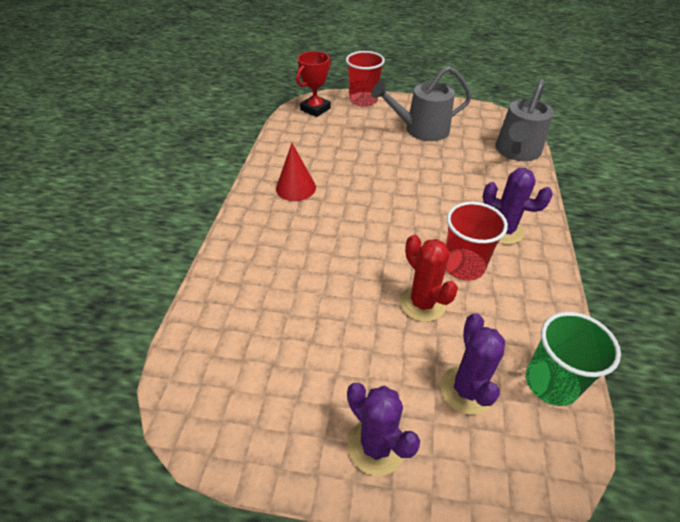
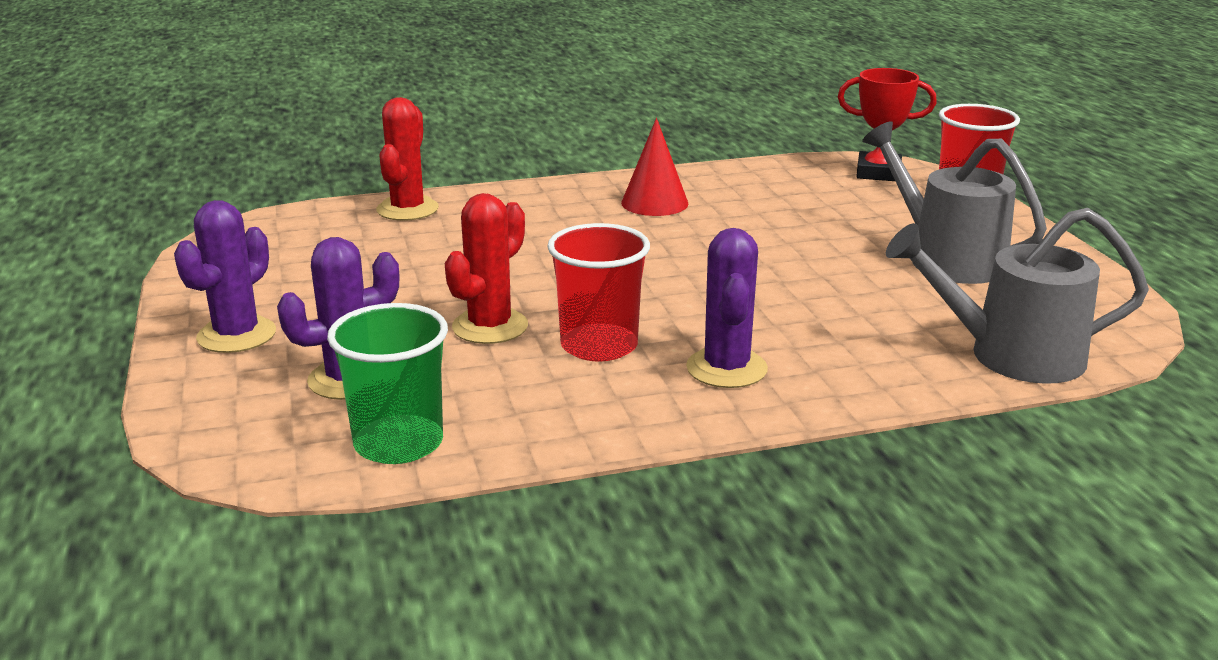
camera: 65 degrees right, 20 degrees down
(219, 296) = (407, 209): none -> red cactus

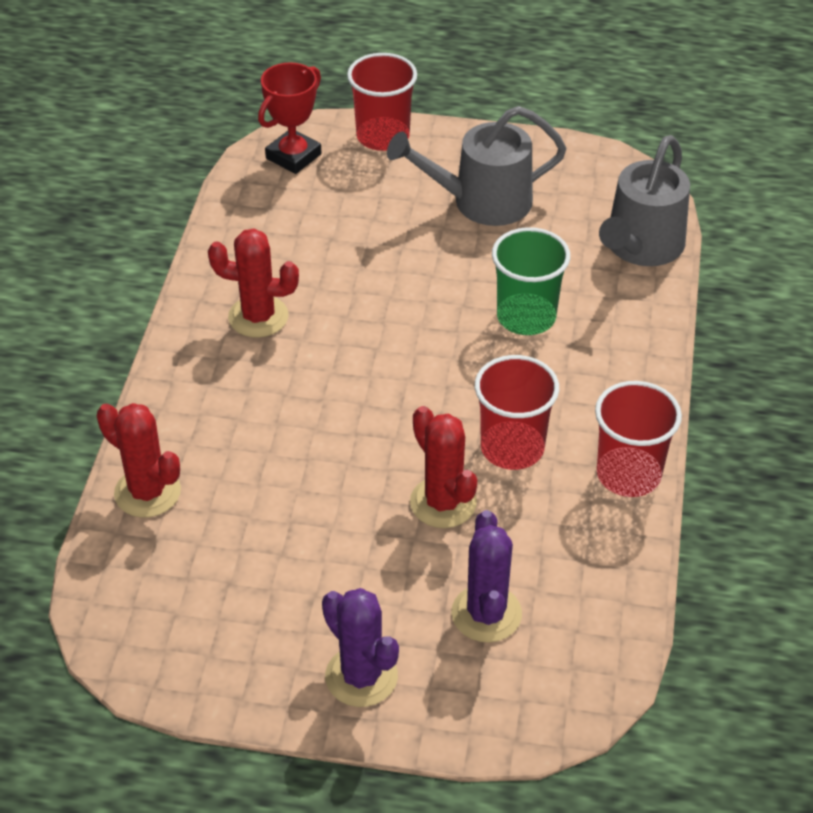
camera: 65 degrees left, 20 degrees up
(398, 443) = (600, 605): green cup -> green cup (526, 317)
(620, 421) = (628, 474): none -> red cup
(654, 203) = (258, 317): red cone -> red cactus
(726, 368) = (584, 392): purple cactus -> none

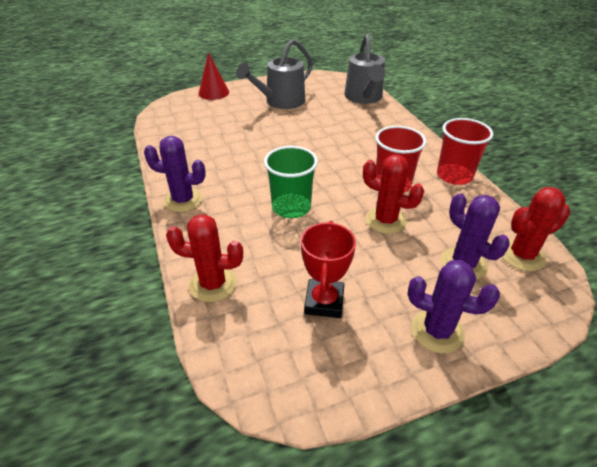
camera: 30 degrees left, 5 degrees down
(192, 347) = (183, 200): none -> purple cactus
(258, 317) = (210, 175): red cactus -> red cactus (522, 255)
(293, 156) = (175, 110): red trophy -> red trophy (324, 302)
(383, 136) = (213, 92): red cup -> red cone
(526, 317) = (343, 134): green cup -> green cup (291, 207)

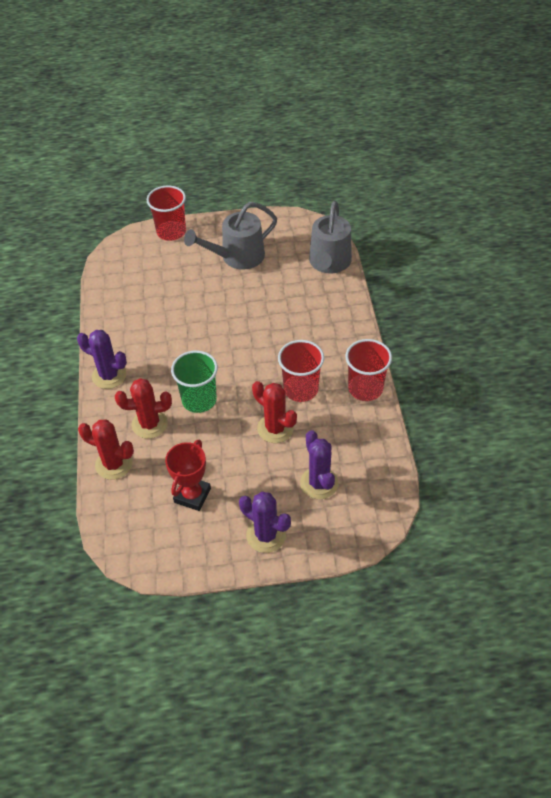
camera: 15 degrees right, 10 degrees up
(213, 92) = (171, 232): red cone -> red cup
(522, 255) = (373, 484): red cactus -> red cactus (149, 424)

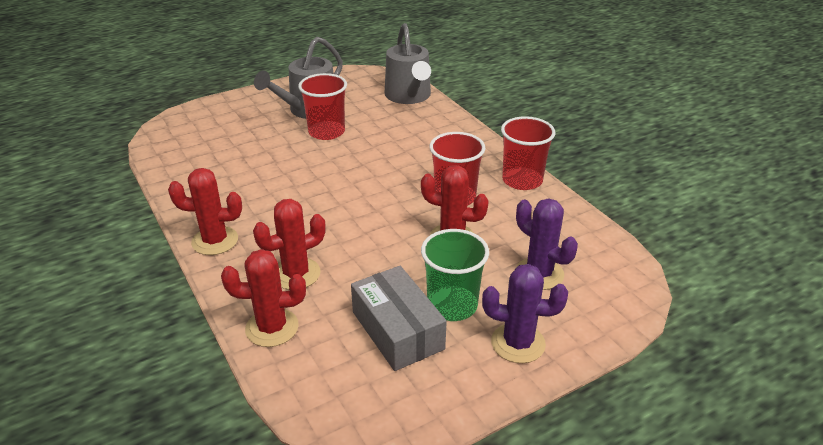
camera: 25 degrees left, 15 degrees down
(109, 375) = (215, 241): purple cactus -> red cactus
(171, 232) = (221, 105): red cup -> red cup (326, 132)
(192, 495) = (397, 330): red trophy -> grey box
(199, 400) = (344, 235): green cup -> green cup (452, 305)

